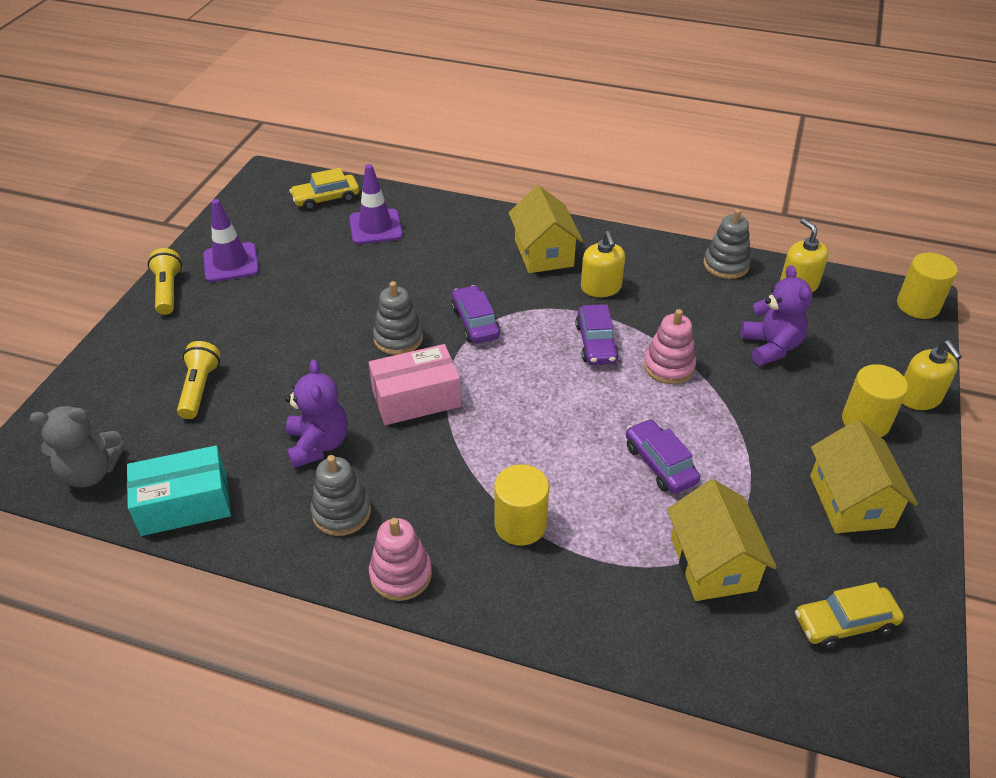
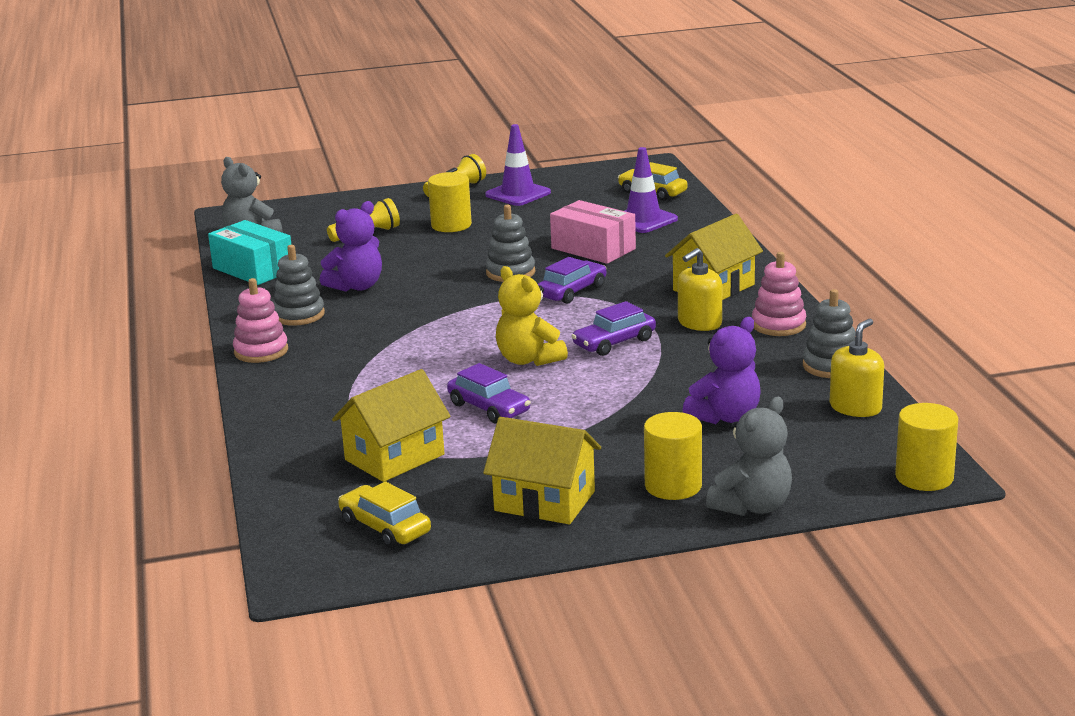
camera: 60 degrees right, 20 degrees down
(416, 398) = (448, 300): pink box -> pink box (593, 248)
(520, 524) = (355, 375): yellow cylinder -> yellow cylinder (451, 225)
(586, 402) = (528, 360): none -> yellow teddy bear
(660, 464) = (489, 408): purple car -> purple car turned 105 degrees clockwise
(669, 367) = (626, 380): pink stacking toy -> pink stacking toy (778, 325)
(851, 501) = (544, 501): yellow house -> yellow house turned 60 degrees clockwise
(919, 397) = (752, 506): yellow soap dispenser -> grey teddy bear

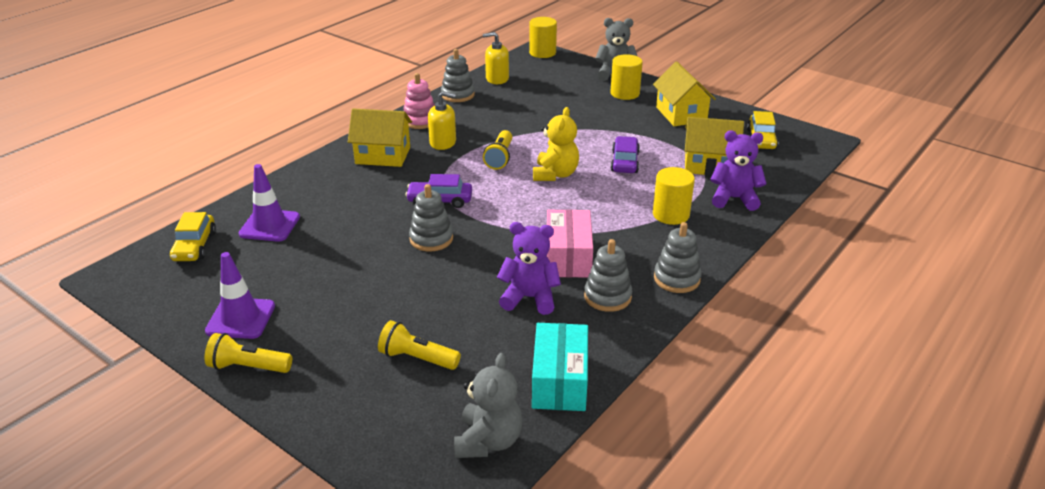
camera: 130 degrees left, 10 degrees up
(261, 351) = (676, 279): pink stacking toy -> grey stacking toy
(451, 225) = (354, 318): yellow cylinder -> yellow cylinder (671, 214)
(593, 248) = (351, 223): pink box -> pink box (568, 257)
(614, 342) = (500, 158): purple car -> yellow flashlight
(725, 417) = (546, 102): purple teddy bear -> purple teddy bear (734, 199)

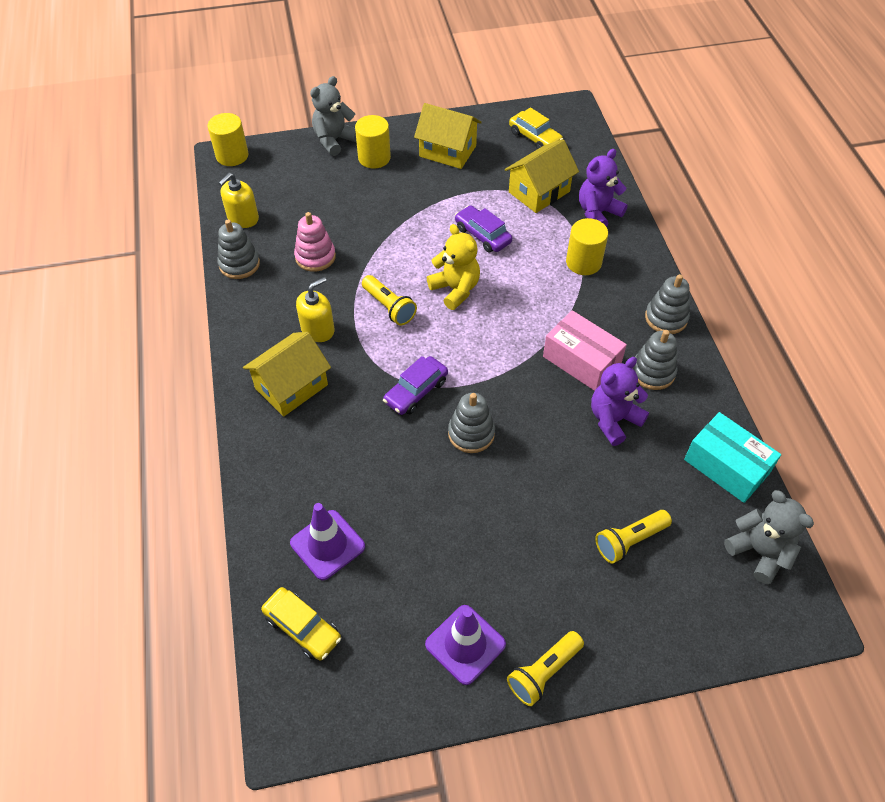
camera: 50 degrees left, 20 degrees up
(420, 121) = (257, 321): pink stacking toy -> pink stacking toy (315, 257)

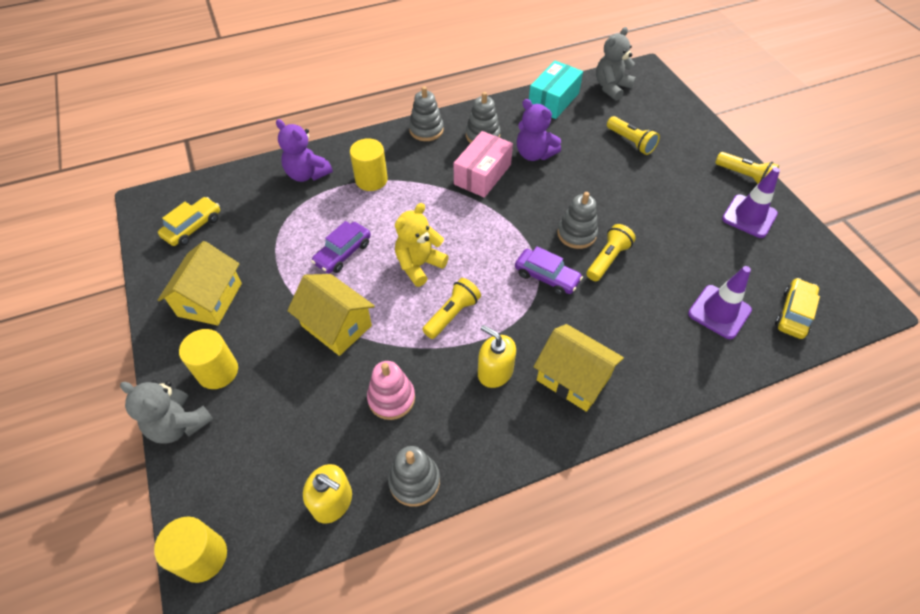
camera: 100 degrees left, 0 degrees up
(427, 454) = (607, 259): none -> yellow flashlight
(539, 192) = (278, 217): yellow house -> yellow house (336, 326)

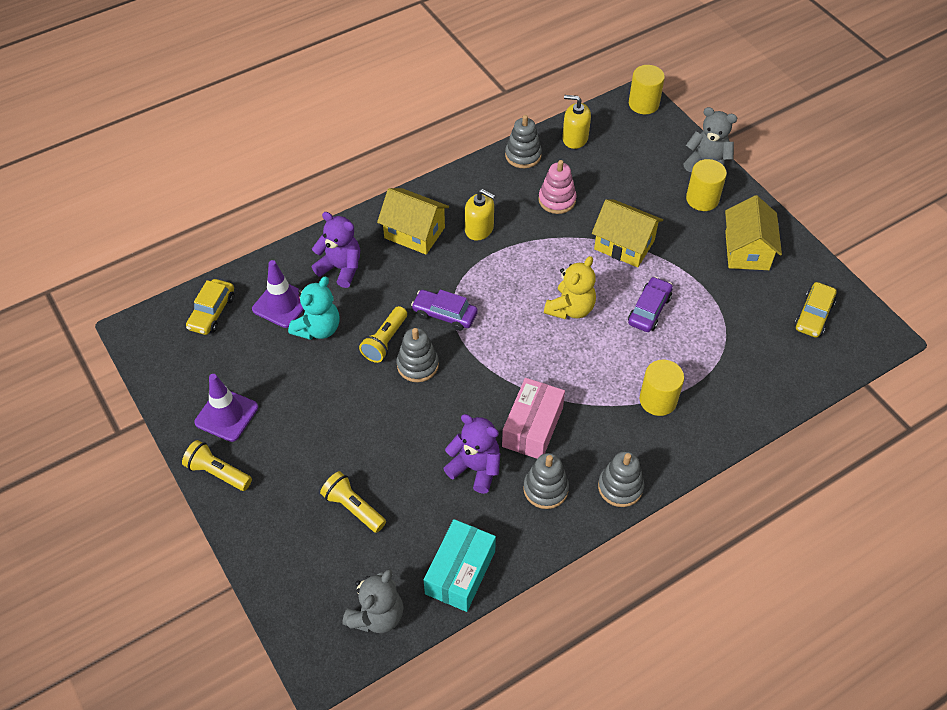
camera: 170 degrees right, 0 degrees up
(307, 174) = (734, 396): purple teddy bear -> purple teddy bear (341, 268)
(452, 314) = (526, 268): yellow flashlight -> none
(676, 281) = (318, 328): none -> turquoise teddy bear

